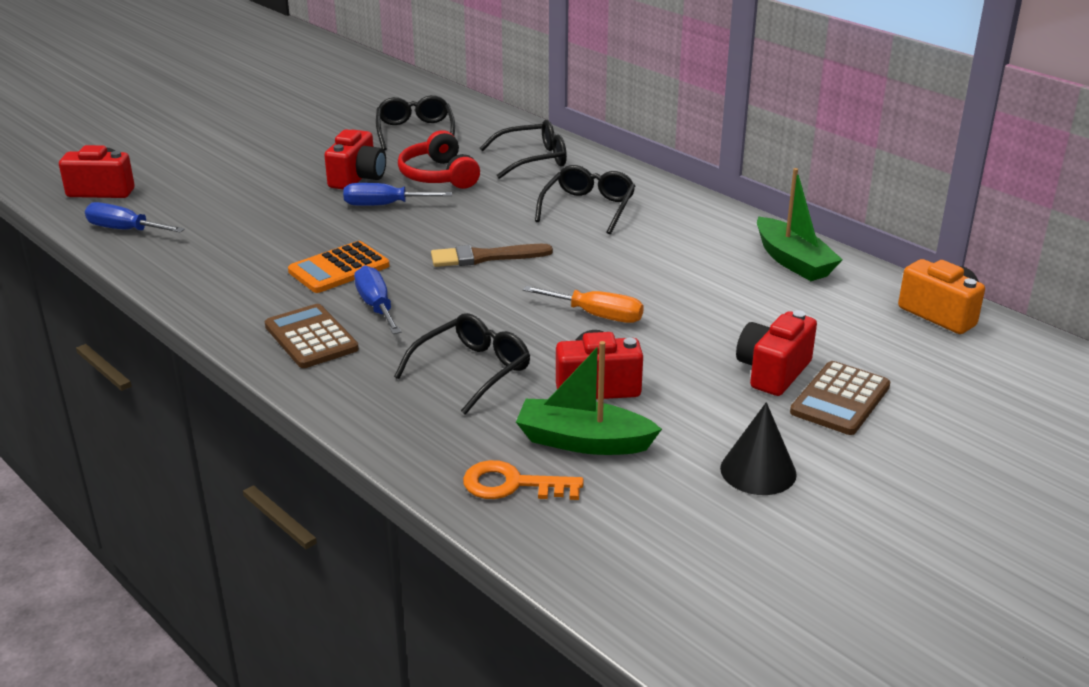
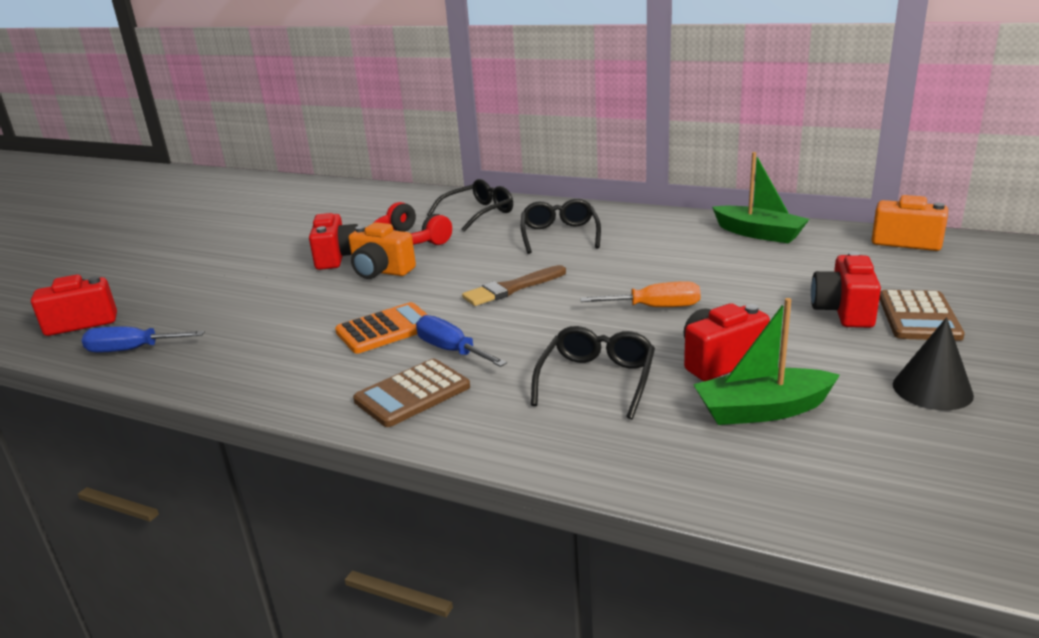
camera: 20 degrees left, 5 degrees down
(311, 338) = (412, 394): brown calculator -> brown calculator turned 75 degrees counterclockwise
(339, 269) = (385, 329): orange calculator -> orange calculator turned 150 degrees counterclockwise
(384, 205) = (381, 271): blue screwdriver -> orange camera
(415, 132) = (358, 216): black glasses -> none
(512, 484) = (745, 469): orange key -> none

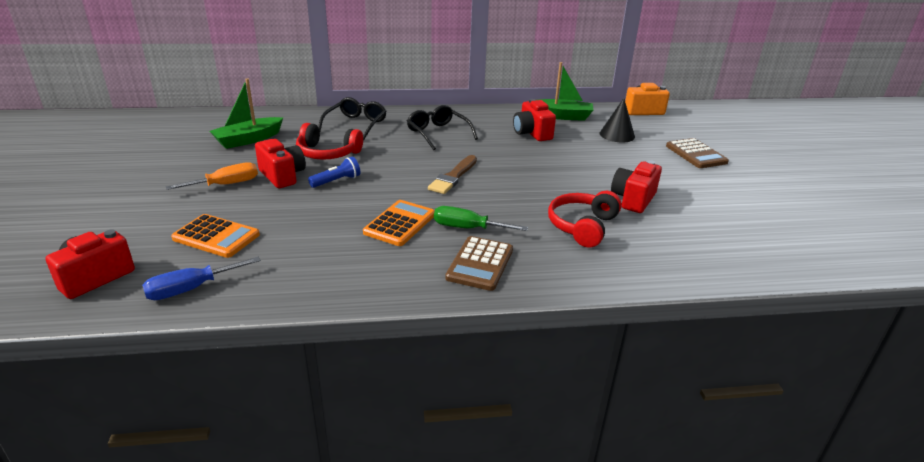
camera: 35 degrees left, 5 degrees up
(209, 306) = (216, 237): none -> orange calculator
(381, 271) = (336, 181): orange camera -> blue flashlight
(451, 350) = (467, 228): blue screwdriver -> green screwdriver
(596, 380) = (582, 226): black glasses -> red headphones
(655, 307) = (559, 173): orange screwdriver -> orange screwdriver (226, 184)
(762, 410) = (686, 222): green boat -> green boat (248, 140)
(843, 311) = (659, 157): red camera -> red camera (532, 133)
(932, 389) = (744, 193): black cone -> black cone (617, 135)

